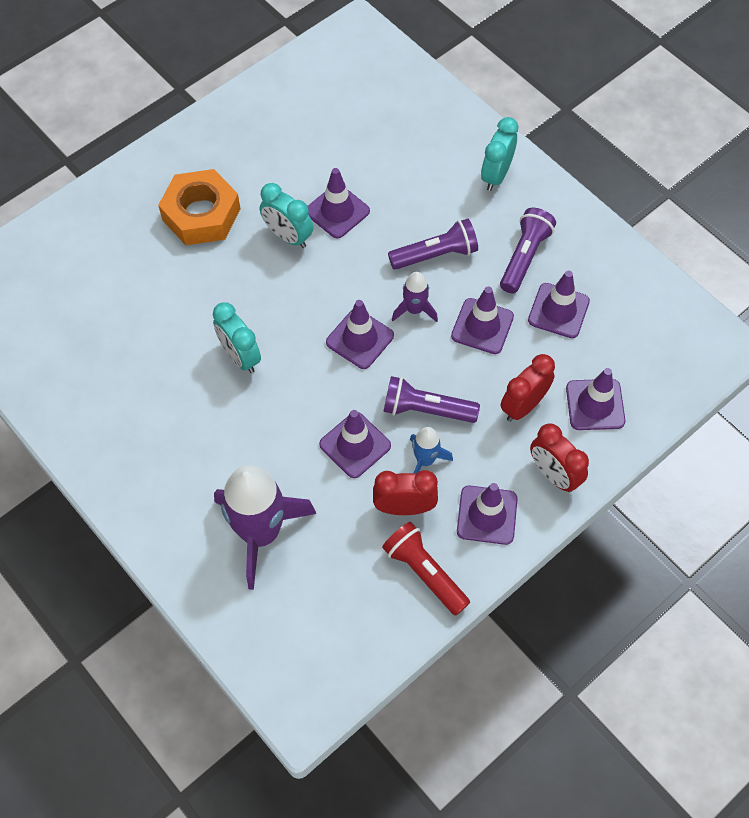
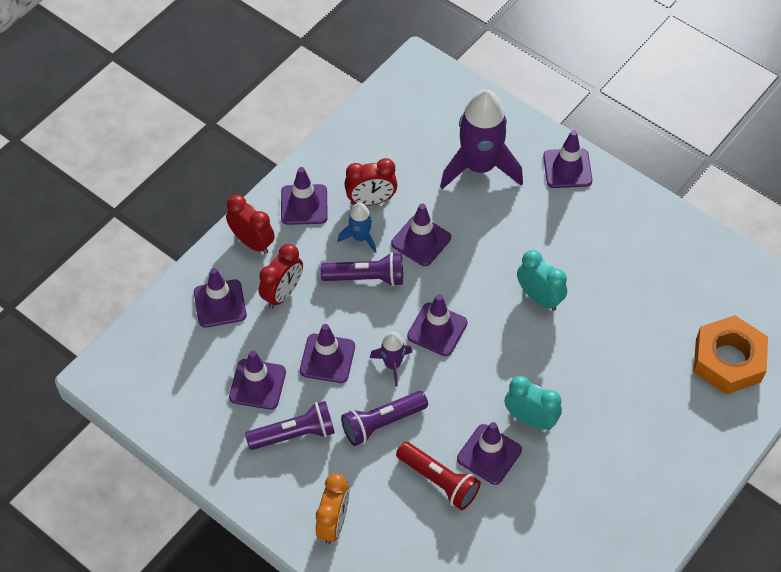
camera: 170 degrees right, 5 degrees down
(154, 512) = (567, 168): none -> purple traffic cone
(201, 214) = (622, 429): orange nut -> orange nut (728, 360)
(424, 572) = (347, 159): red flashlight -> red flashlight (439, 481)
(496, 175) = (333, 523): turquoise clock -> orange clock
(524, 257) = (294, 434): purple flashlight -> purple flashlight turned 120 degrees counterclockwise

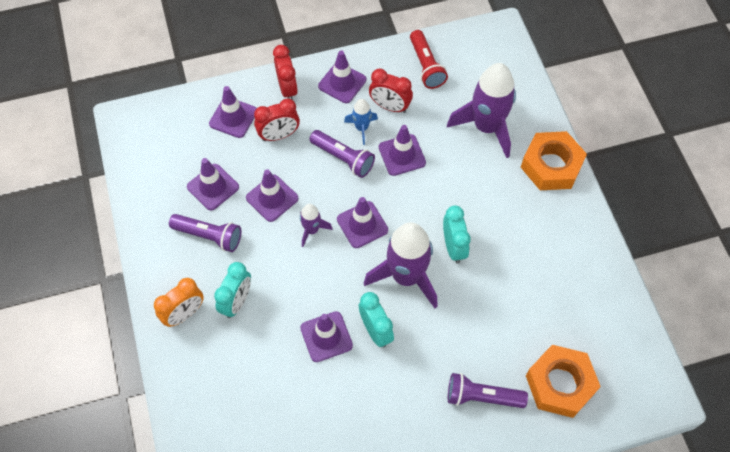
camera: 35 degrees right, 5 degrees up
(376, 478) = (237, 302): none -> turquoise clock
(382, 423) = (272, 266): purple flashlight -> purple flashlight (482, 396)
(439, 481) = (276, 332): red flashlight -> red flashlight (426, 66)
(518, 352) = (406, 276): none -> purple rocket
(567, 168) = (551, 165): purple traffic cone -> orange nut

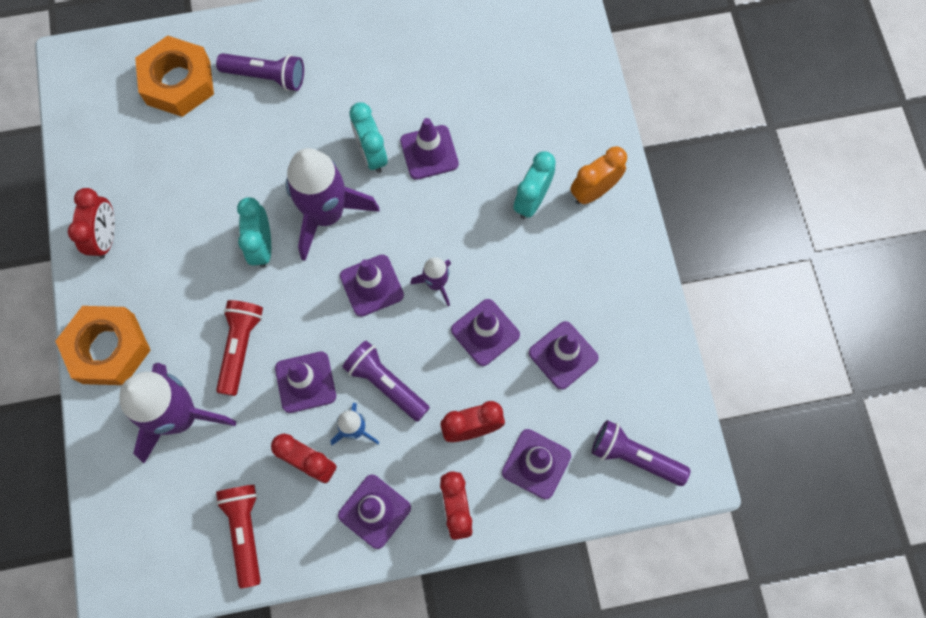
camera: 175 degrees left, 10 degrees up
(209, 236) = (567, 286): purple flashlight -> purple flashlight (634, 456)
(454, 174) = (241, 347): none -> red flashlight
(579, 244) = (106, 237): none -> red clock

